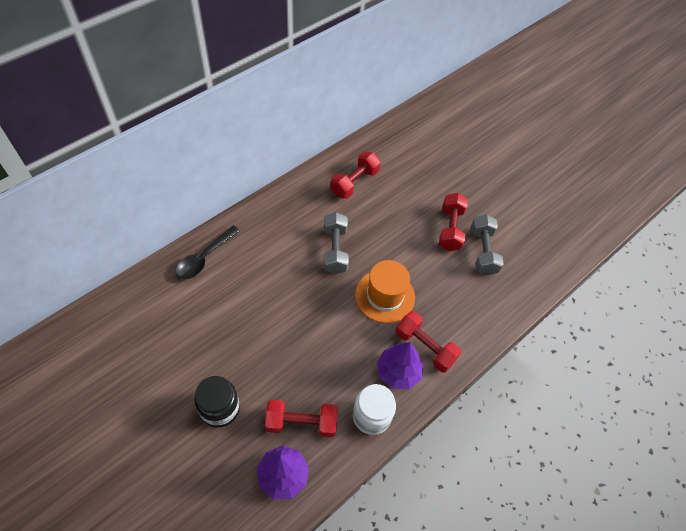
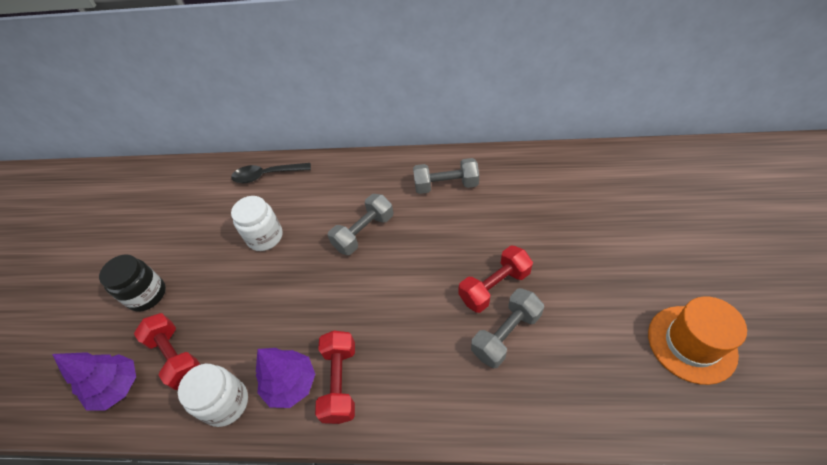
camera: 55 degrees right, 5 degrees down
(264, 302) = (265, 237): none -> white jar
(354, 182) = (446, 185): red dumbbell -> grey dumbbell
(385, 296) = (359, 303): orange hat -> orange hat (691, 343)

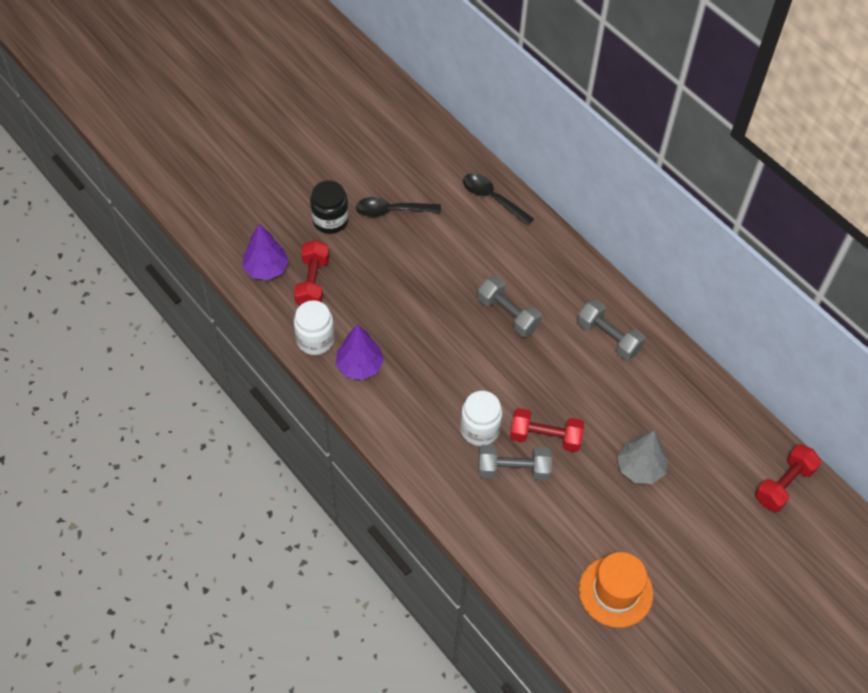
camera: 40 degrees right, 5 degrees up
(196, 244) = (392, 211): none -> black spoon
(265, 237) = (440, 251): white jar -> white jar (480, 429)
(340, 382) = (387, 393): red dumbbell -> red dumbbell (784, 485)
(364, 232) = (508, 314): grey dumbbell -> grey dumbbell turned 45 degrees clockwise
(575, 241) = (640, 468): none -> grey tree

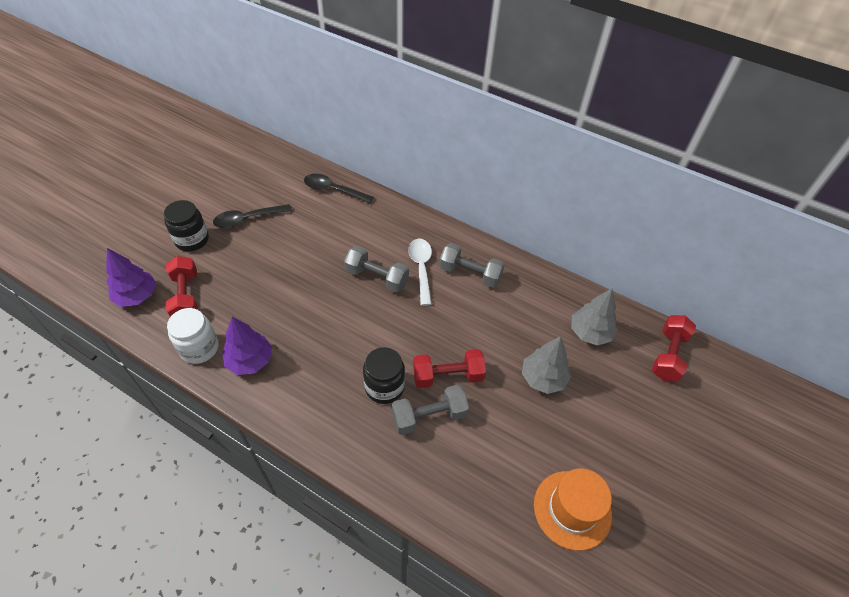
camera: 20 degrees left, 5 degrees down
(480, 429) = (384, 387): white jar -> black jar
(558, 317) = (421, 268): none -> white spoon
(710, 437) = (590, 333): none -> grey tree

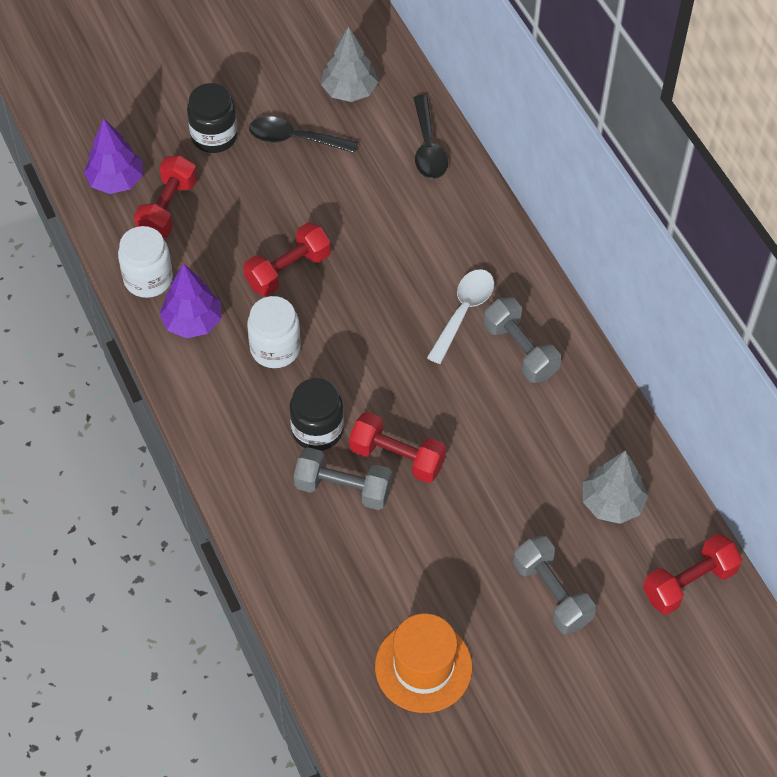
camera: 35 degrees right, 5 degrees up
(295, 296) = (288, 270): none -> red dumbbell
(319, 349) = (275, 348): none -> white jar
(333, 190) = (428, 147): black spoon -> black spoon turned 150 degrees counterclockwise
(377, 277) = (400, 296): grey dumbbell -> grey dumbbell (551, 593)
(543, 378) = (506, 521): grey tree -> grey tree (349, 90)

